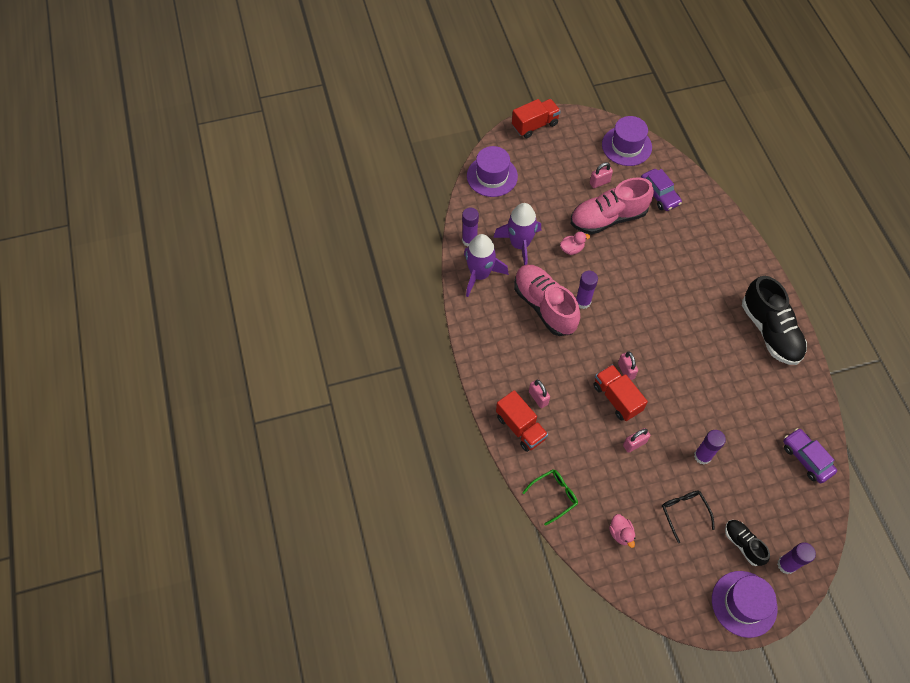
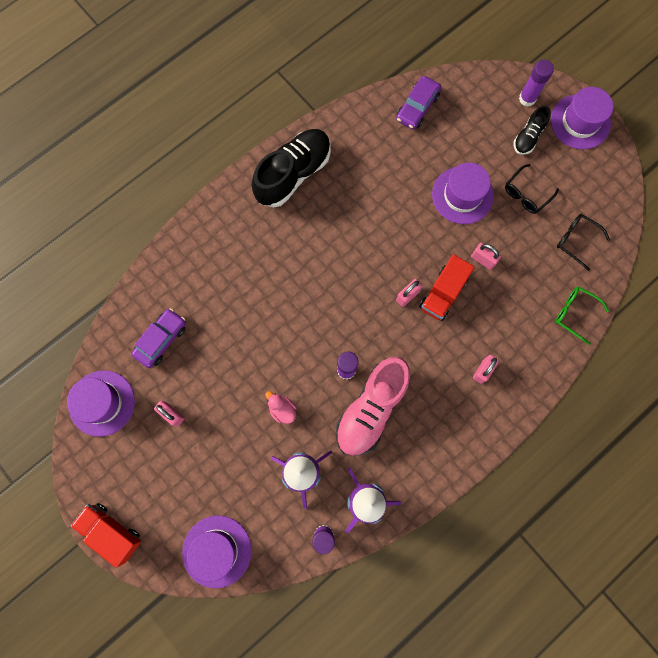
camera: 115 degrees left, 15 degrees up
(520, 427) = (523, 374): red truck -> none
(608, 218) = (220, 385): pink shoe -> none
(621, 533) = (576, 241): pink duck -> black glasses
(702, 456) = (462, 195): purple glue stick -> purple hat

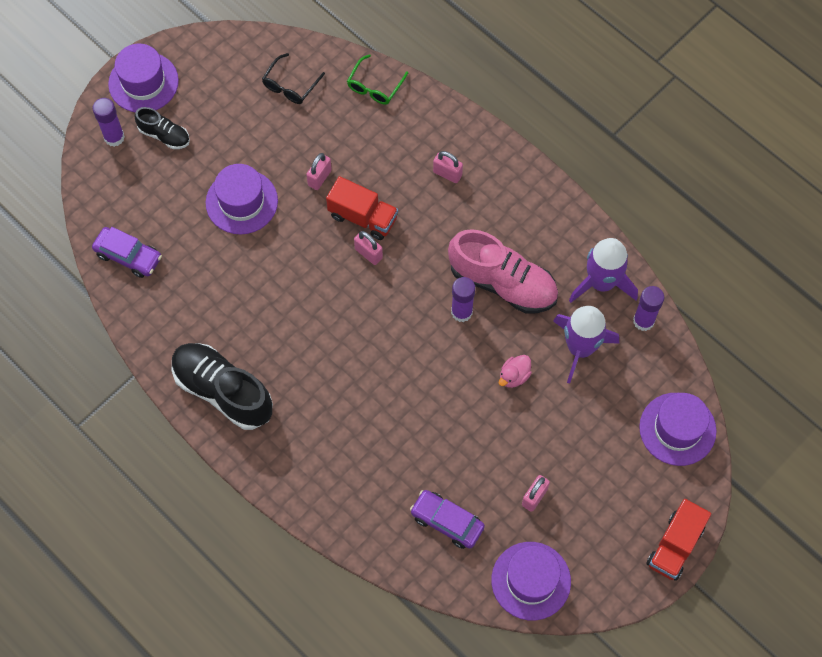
camera: 95 degrees left, 10 degrees down
(527, 193) = (236, 135): black glasses -> none

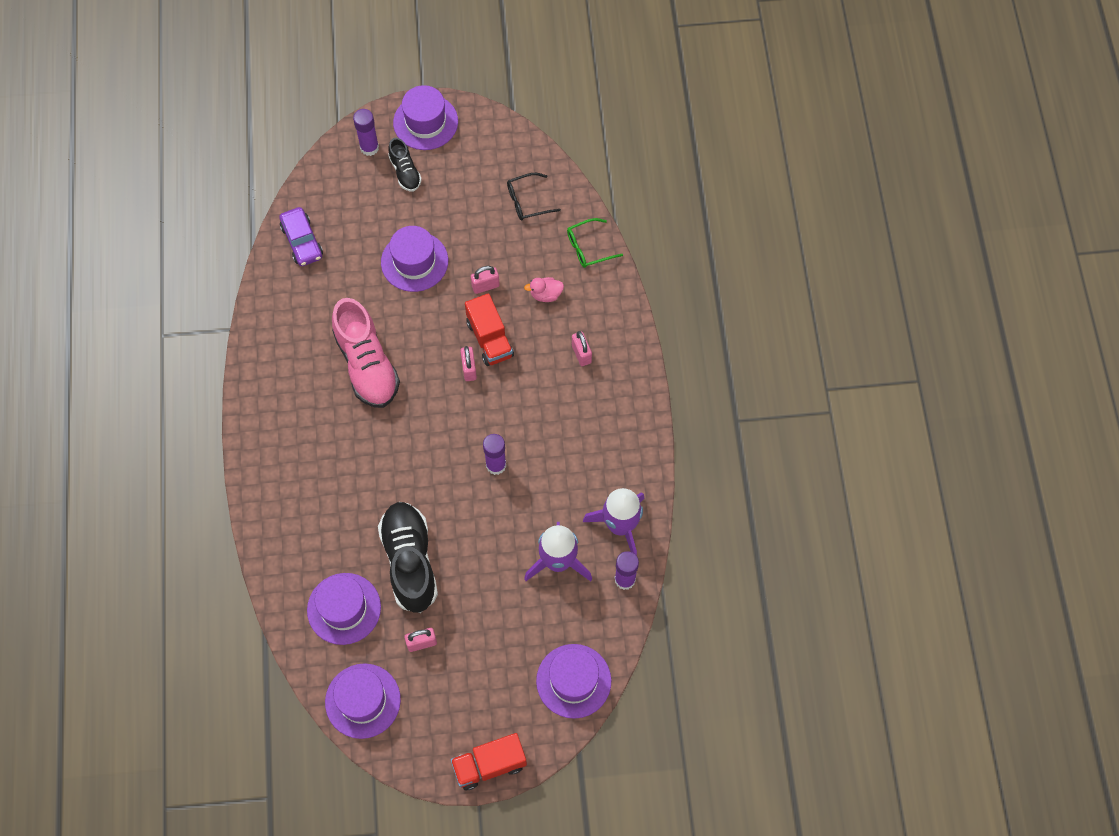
camera: 40 degrees right, 0 degrees up
(223, 391) = (278, 389): black shoe -> black shoe (410, 561)
(447, 522) = (344, 608): purple car -> purple hat
(502, 283) = (546, 467): pink shoe -> pink shoe (367, 364)
(514, 376) = (490, 543): pink duck -> pink duck (546, 294)

